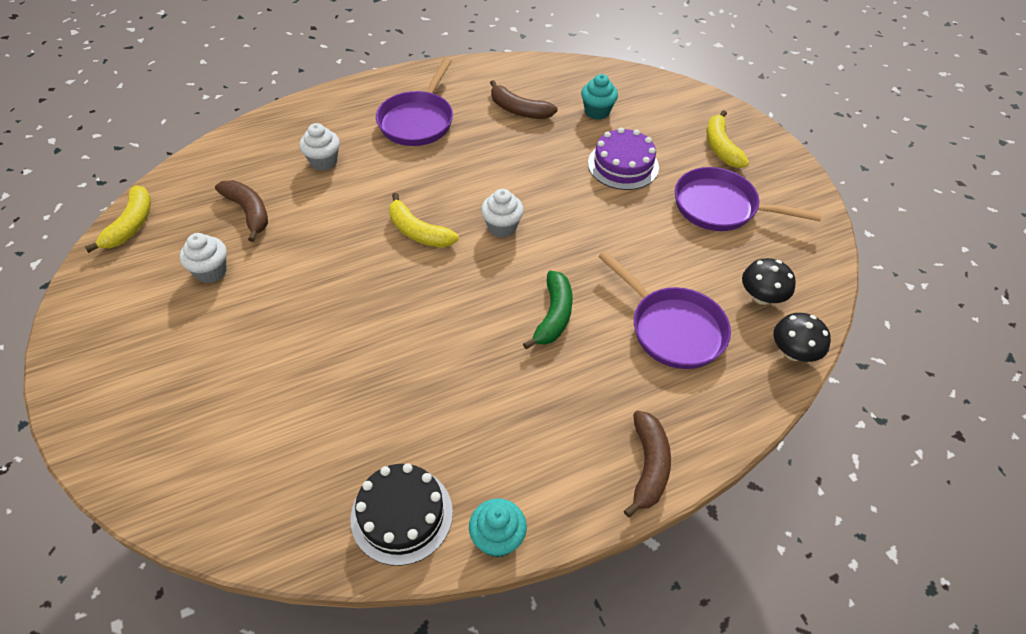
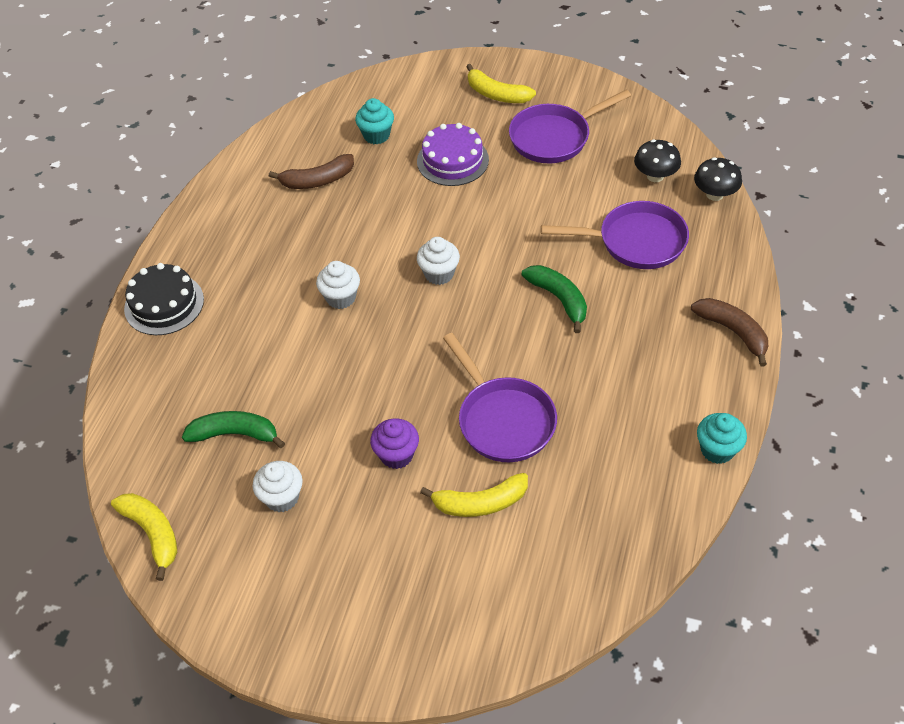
camera: 45 degrees left, 0 degrees up
(248, 212) = (235, 434): brown banana -> green banana
(302, 311) = (396, 455): none -> purple cupcake
(323, 162) = (229, 346): white cupcake -> white cupcake (341, 298)
(401, 515) = (651, 495): black cake -> black cake (164, 304)
(418, 121) = (252, 252): purple pan -> purple pan (503, 420)
(418, 232) = (387, 329): yellow banana -> yellow banana (480, 503)

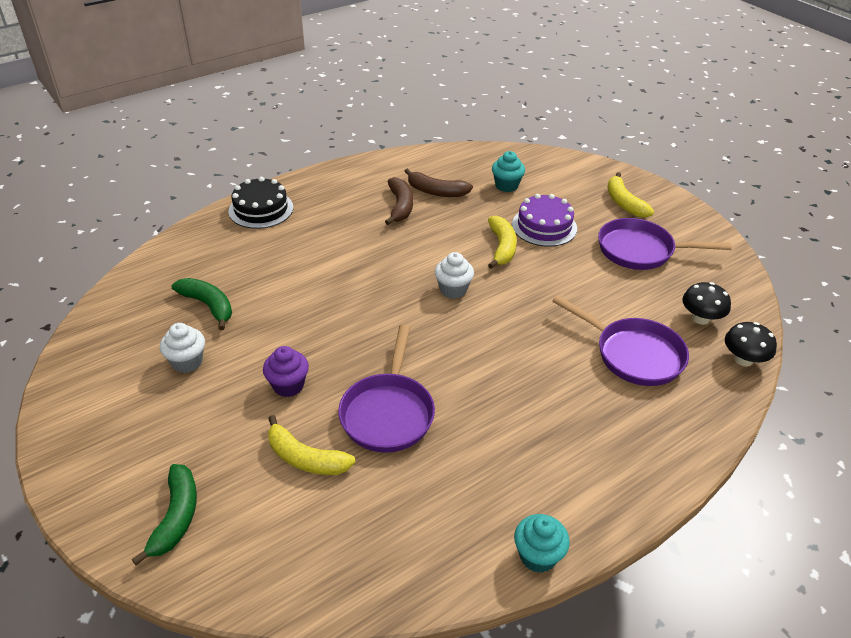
camera: 35 degrees right, 10 degrees down
(153, 533) = (93, 331): yellow banana -> yellow banana (502, 247)
(341, 298) = (369, 266): white cupcake -> none
(559, 299) = (525, 358): green banana -> green banana (176, 517)
(733, 332) = (652, 472): brown banana -> brown banana (400, 206)

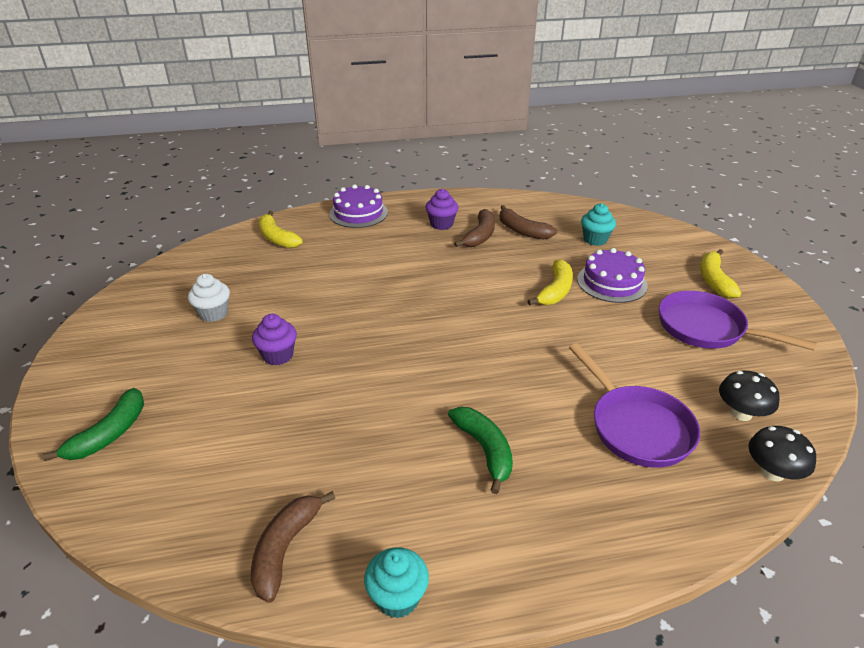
camera: 25 degrees right, 5 degrees down
(208, 306) = (262, 275): green banana -> green banana (485, 450)
(261, 209) = (358, 213): black cake -> purple cake
(305, 458) = (246, 421): yellow banana -> yellow banana (277, 238)
(355, 202) = (441, 224): none -> purple cupcake
(388, 412) = (347, 405): purple pan -> none
(423, 554) = (285, 548): none -> brown banana
(453, 290) = (482, 315): white cupcake -> none

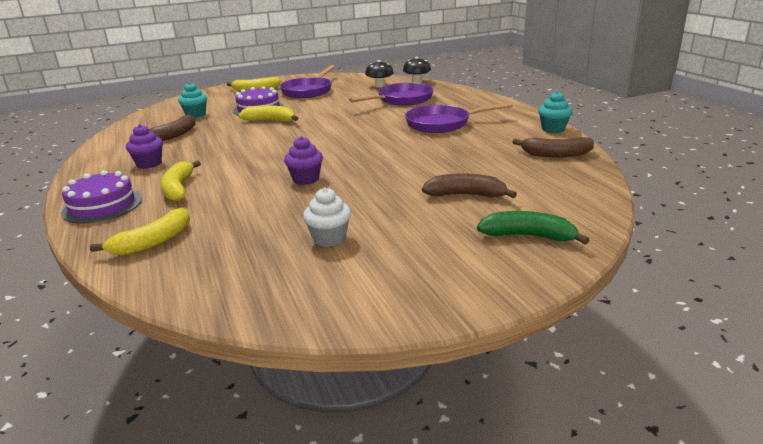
camera: 100 degrees left, 10 degrees down
(278, 355) = (385, 192): purple cupcake -> purple cupcake (306, 179)
(371, 242) = (178, 188): none -> yellow banana
(480, 236) = (178, 148): brown banana -> brown banana (466, 195)
(485, 450) = (442, 124): green banana -> purple pan

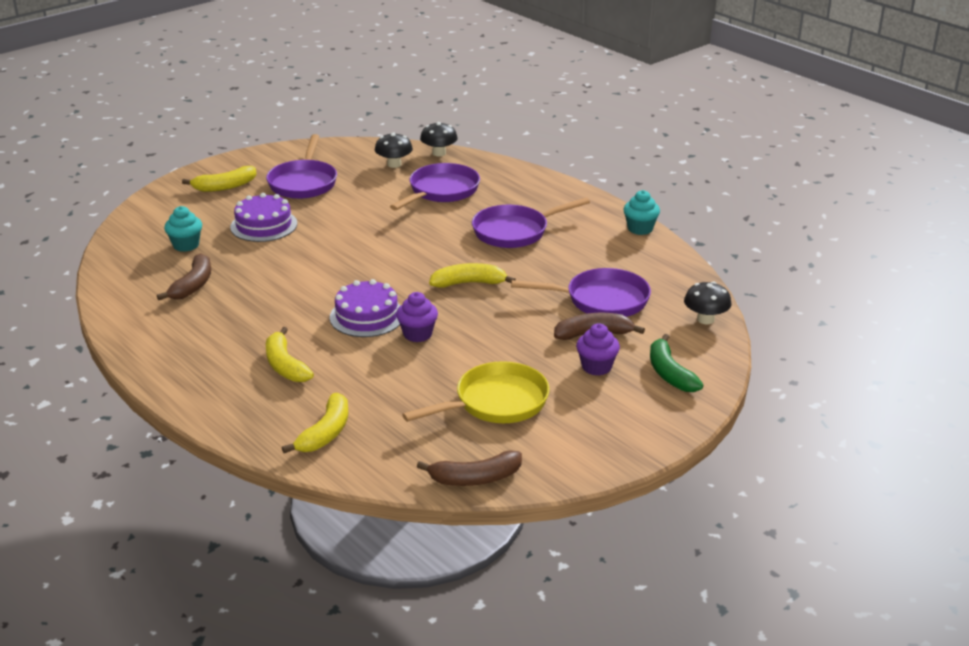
camera: 20 degrees left, 5 degrees up
(102, 206) = (220, 399): purple cake -> purple cake (367, 316)
(149, 164) = (211, 335): purple cupcake -> purple cupcake (596, 367)
(271, 120) = (299, 246): yellow banana -> yellow banana (469, 283)
(329, 238) = (495, 402): white cupcake -> yellow pan
(489, 172) = (601, 300): none -> purple pan
(528, 236) = (669, 373): green banana -> green banana turned 105 degrees counterclockwise
(555, 154) = (656, 268): brown banana -> brown banana (475, 478)
(589, 195) = (705, 319): none -> black mushroom

